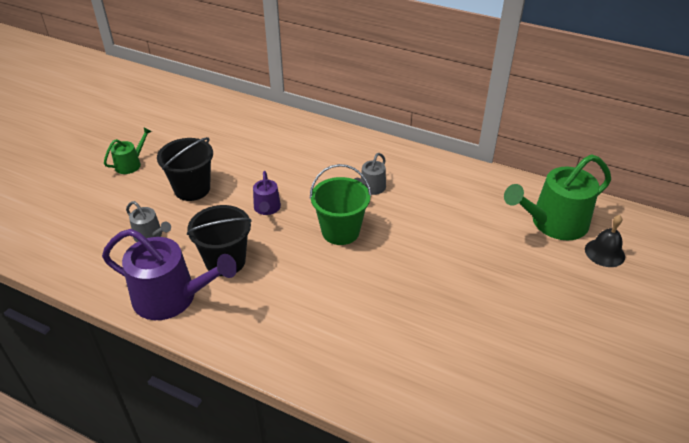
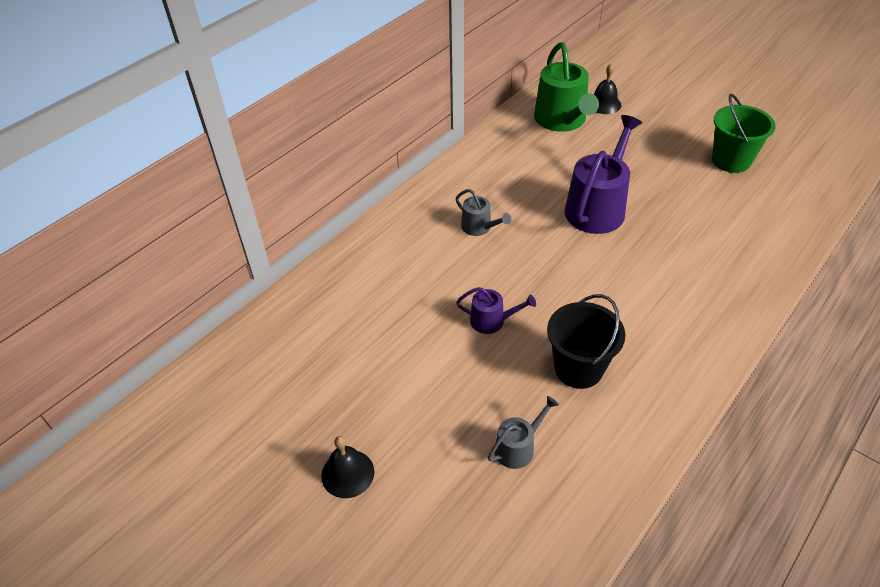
camera: 75 degrees left, 5 degrees up
(130, 164) = (347, 473): green watering can -> black bell
(171, 297) = (633, 425): purple watering can -> purple watering can (597, 207)
(192, 189) = (432, 396): black bucket -> none
(340, 231) = (545, 262): green bucket -> green bucket (731, 160)

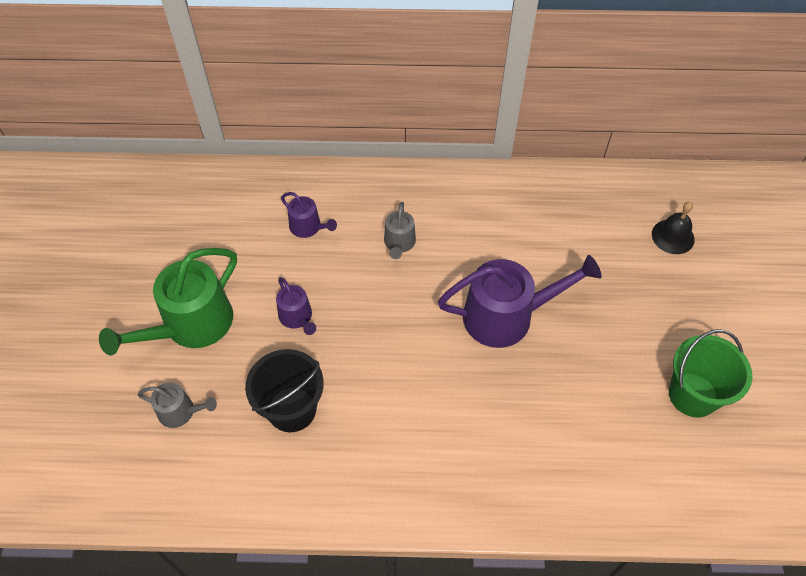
camera: 50 degrees right, 10 degrees up
(347, 473) = (86, 318): black bell -> none
(409, 270) = (308, 227): none -> purple watering can
(562, 120) = (609, 217): green watering can -> green watering can (191, 325)

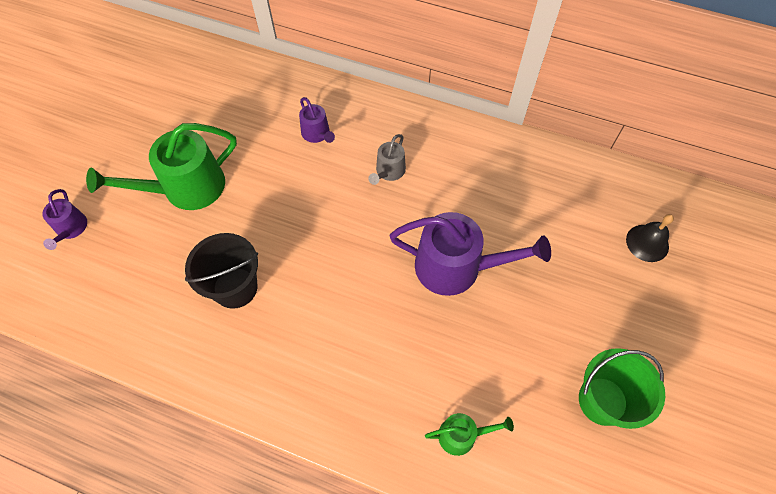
camera: 20 degrees right, 5 degrees up
(180, 411) = (146, 258): grey watering can -> none
(297, 317) = (274, 209): purple watering can -> purple watering can (71, 229)
(580, 472) = (462, 435): none -> green watering can

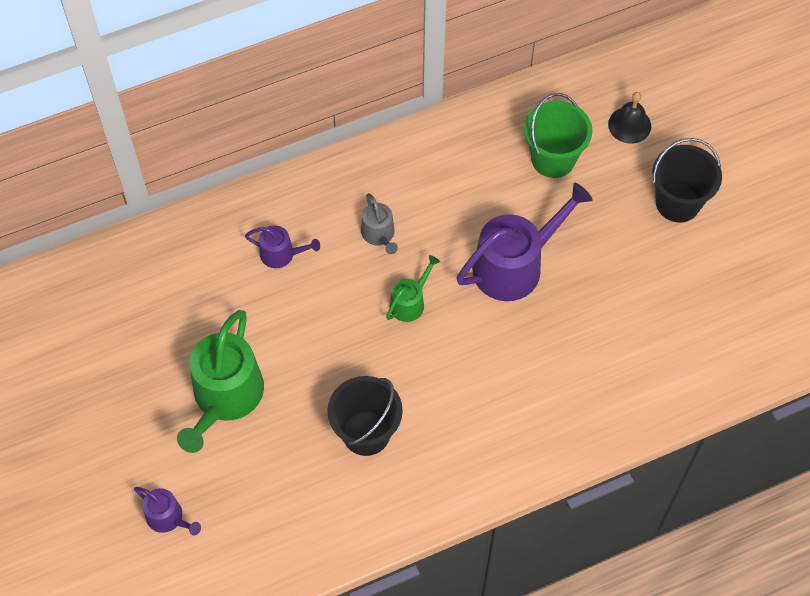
camera: 45 degrees left, 0 degrees up
(462, 435) = (641, 378): green watering can -> green watering can (410, 302)
(602, 401) = (706, 270): green bucket -> green bucket (553, 159)
(630, 329) = (677, 203): none -> black bucket

